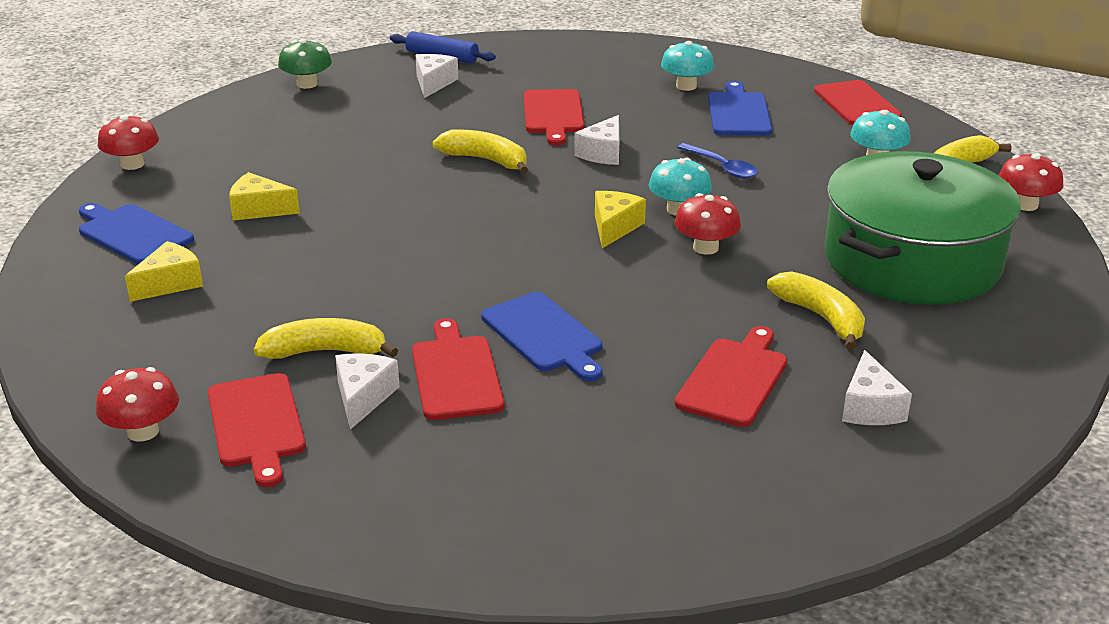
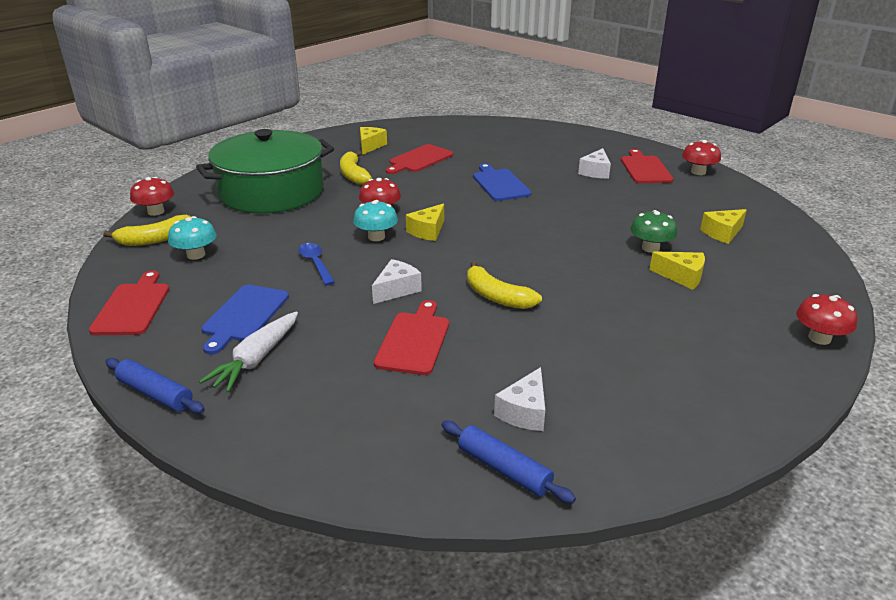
camera: 165 degrees left, 0 degrees up
(132, 233) = (771, 270): blue cutting board -> none
(307, 84) = (679, 437): green mushroom -> green mushroom (650, 248)
(325, 351) = (616, 190): yellow banana -> none
(456, 374) = (549, 175): red cutting board -> none
(686, 86) = (256, 359): turquoise mushroom -> white carrot
(740, 60) = (155, 394): none -> blue rolling pin
(870, 407) = (370, 146): white cheese -> yellow cheese

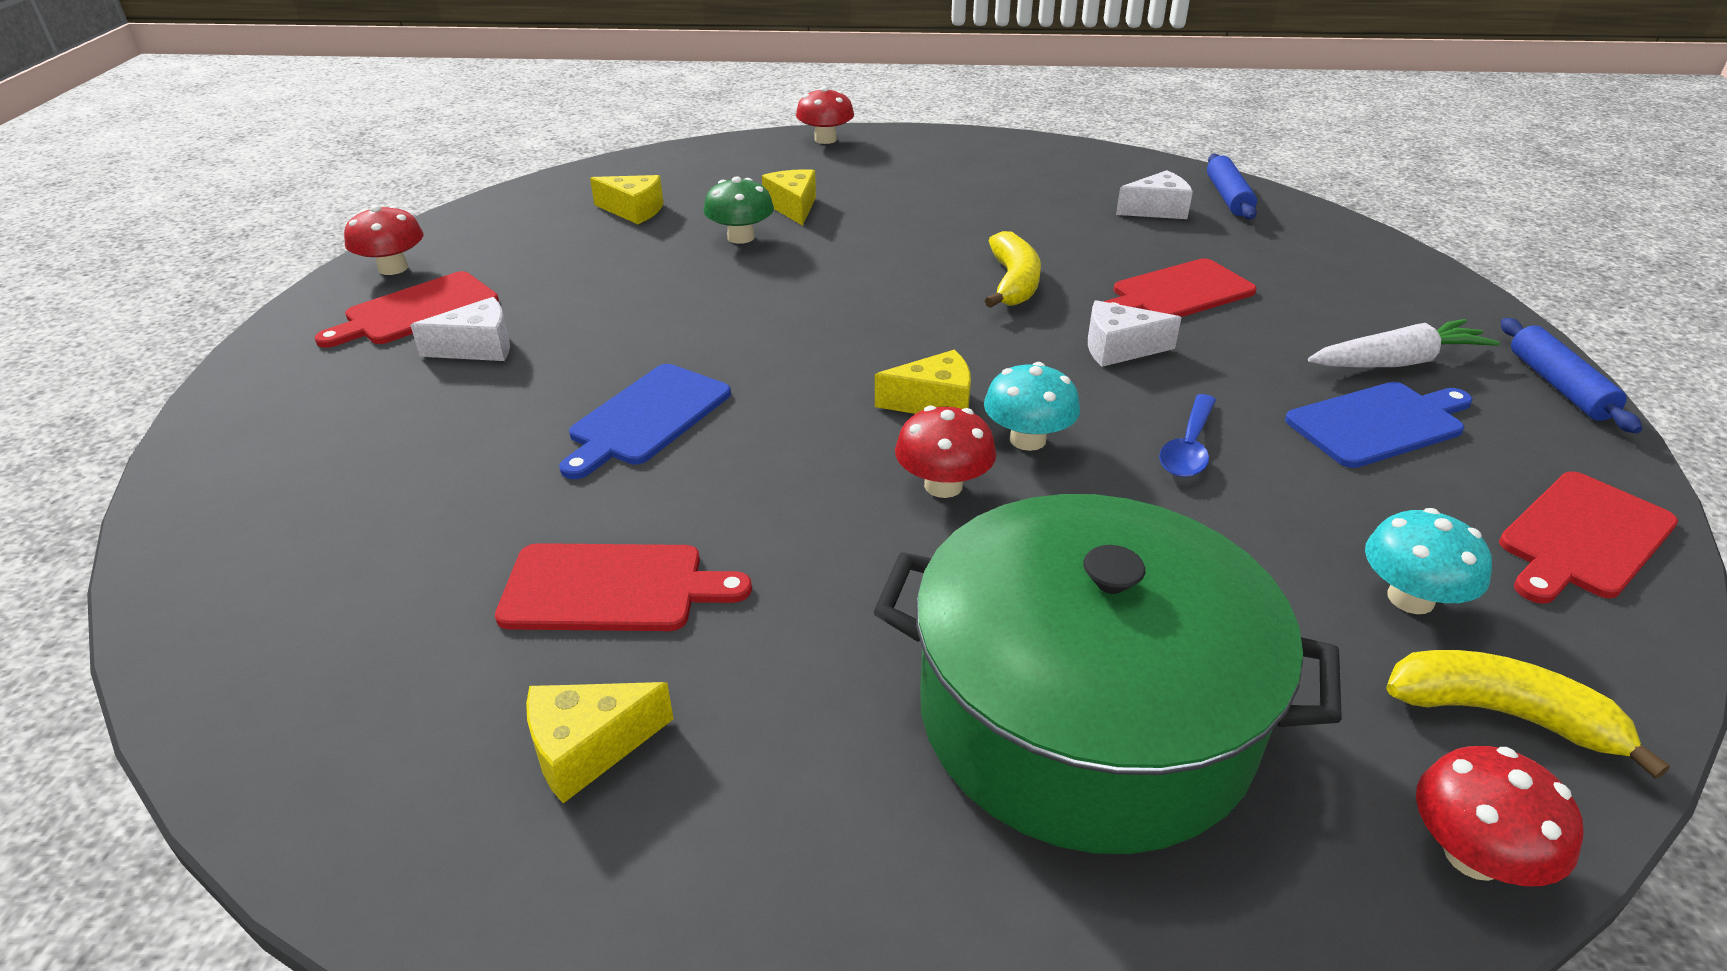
camera: 130 degrees left, 5 degrees up
(353, 175) = (823, 640): yellow banana -> none

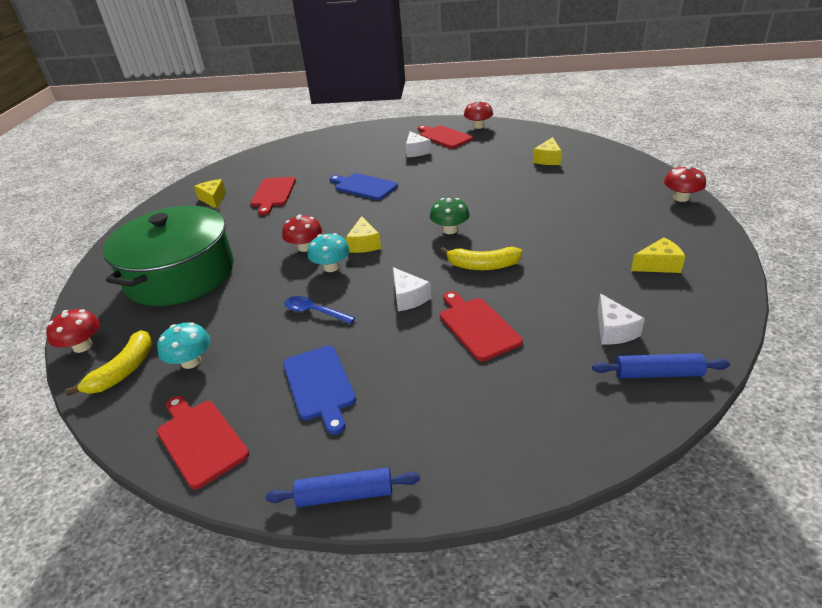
camera: 95 degrees right, 0 degrees up
(741, 237) = (524, 187): green mushroom -> green mushroom (450, 230)
(793, 207) = (567, 197): yellow cheese -> yellow cheese (658, 265)
(1119, 348) = (408, 298): white cheese -> white cheese turned 150 degrees clockwise
(1397, 362) = (385, 412): white carrot -> none

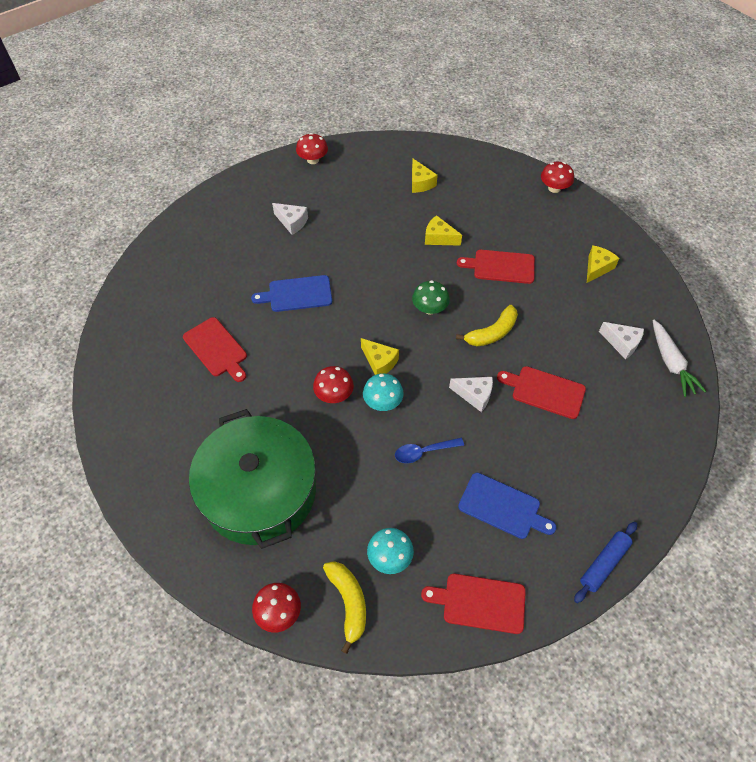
camera: 45 degrees left, 20 degrees up
(213, 199) = (160, 390): yellow cheese -> yellow cheese (439, 238)
(444, 137) = (295, 189): red cutting board -> red cutting board (500, 266)
(658, 374) = (671, 363): blue rolling pin -> white carrot

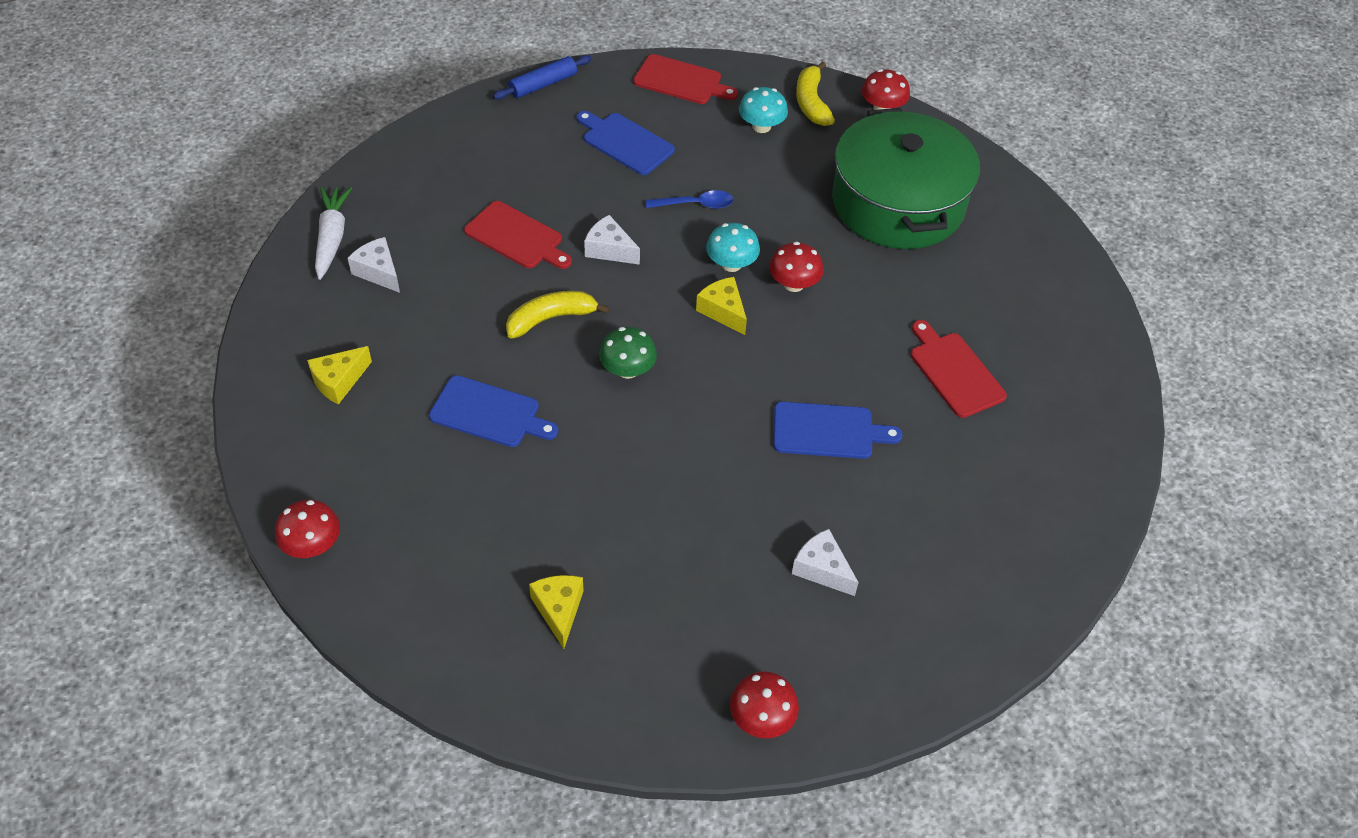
camera: 170 degrees left, 5 degrees down
(439, 238) = (569, 484): yellow cheese -> none
(500, 266) = (489, 413): red cutting board -> blue cutting board

